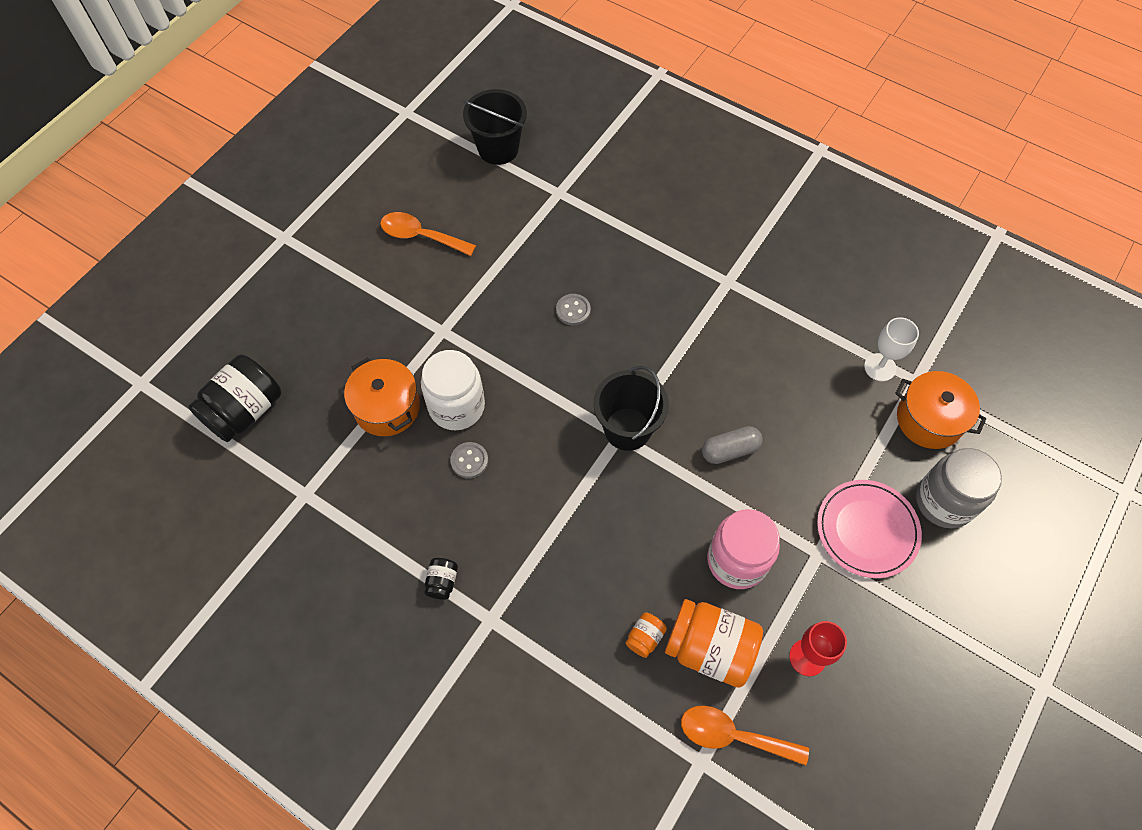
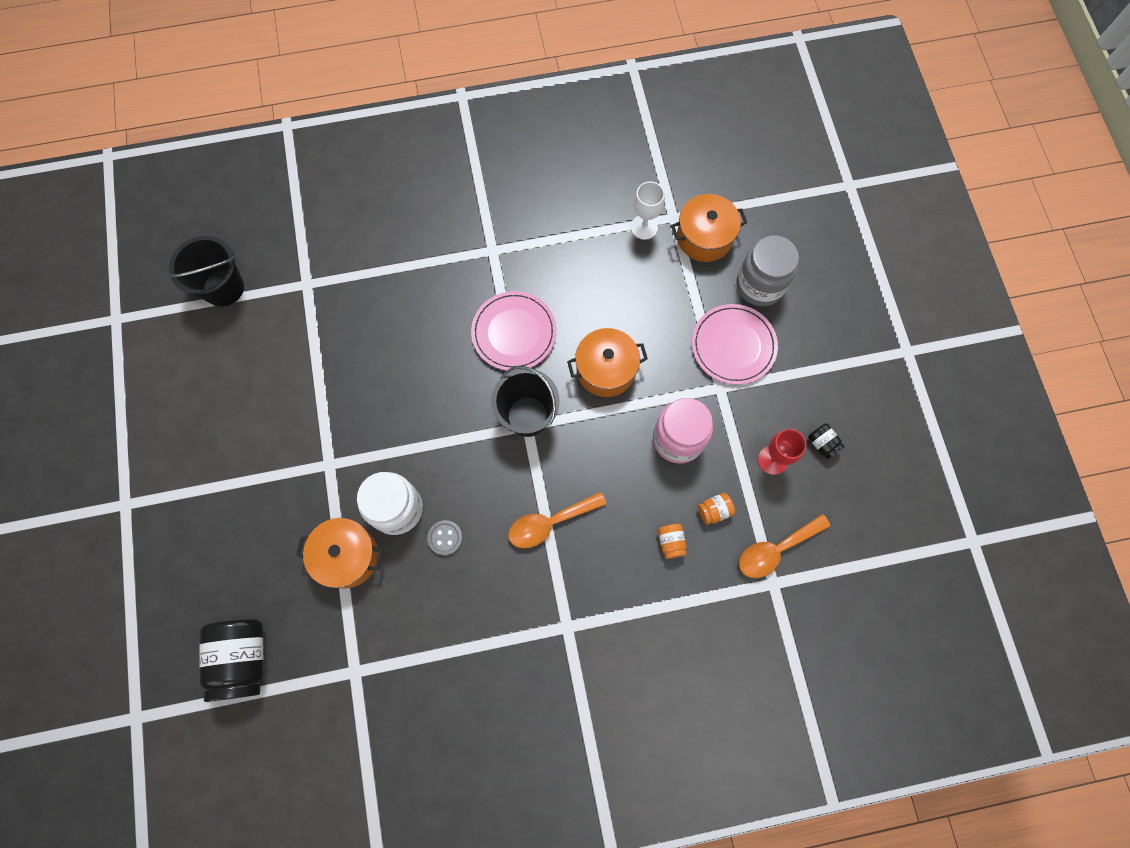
camera: 45 degrees left, 10 degrees up
(420, 236) = (235, 408): orange spoon -> orange spoon (549, 523)
(442, 582) = (511, 635): black jar -> black jar (822, 444)
(573, 310) = (407, 365): grey button -> none
(682, 357) = (514, 332): none -> pink plate
(709, 649) = (714, 511): orange jar -> orange jar, size x0.45
(730, 450) = (606, 370): grey capsule -> orange pot

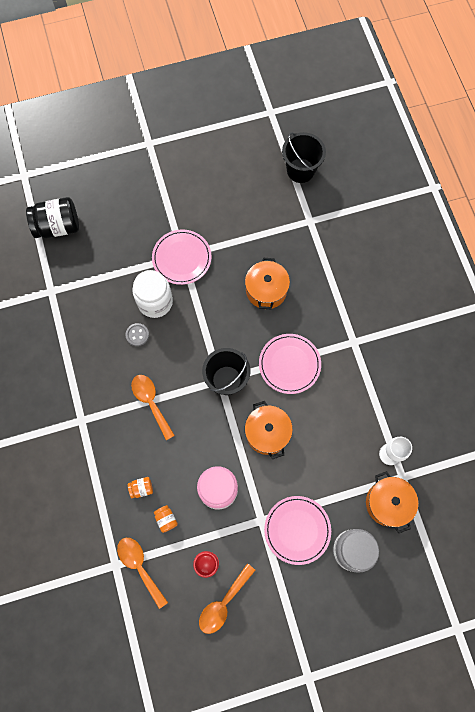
camera: 85 degrees right, 0 degrees up
(333, 465) = (182, 258): none -> pink plate
(347, 556) = (122, 276): orange pot -> orange pot (266, 290)
(822, 444) = (223, 603): black jar -> orange spoon

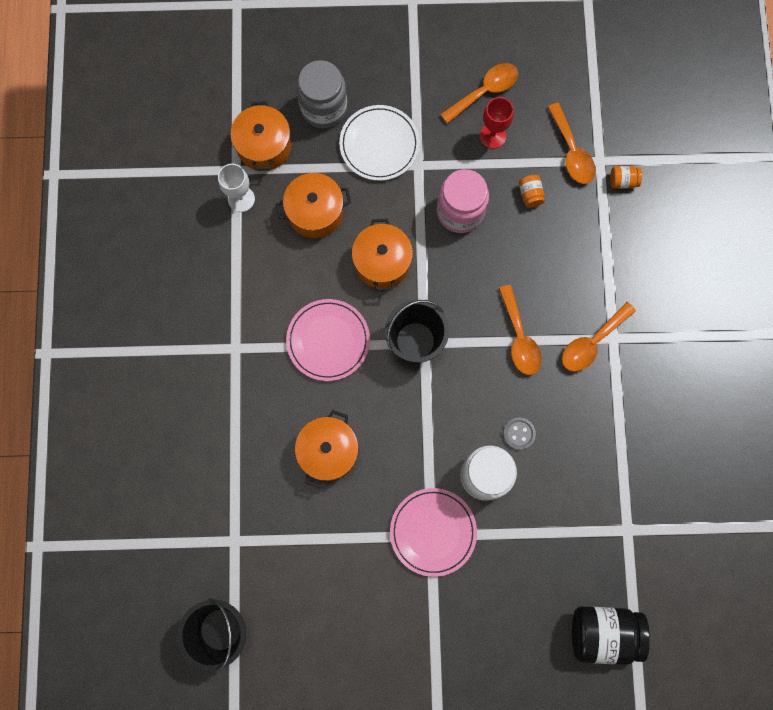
camera: 165 degrees left, 5 degrees up
(96, 413) = (592, 342): none -> orange spoon
(141, 488) = (552, 236): orange jar -> orange jar (623, 181)
(297, 530) = (379, 144): pink plate -> white plate
(330, 459) = (315, 212): none -> orange pot

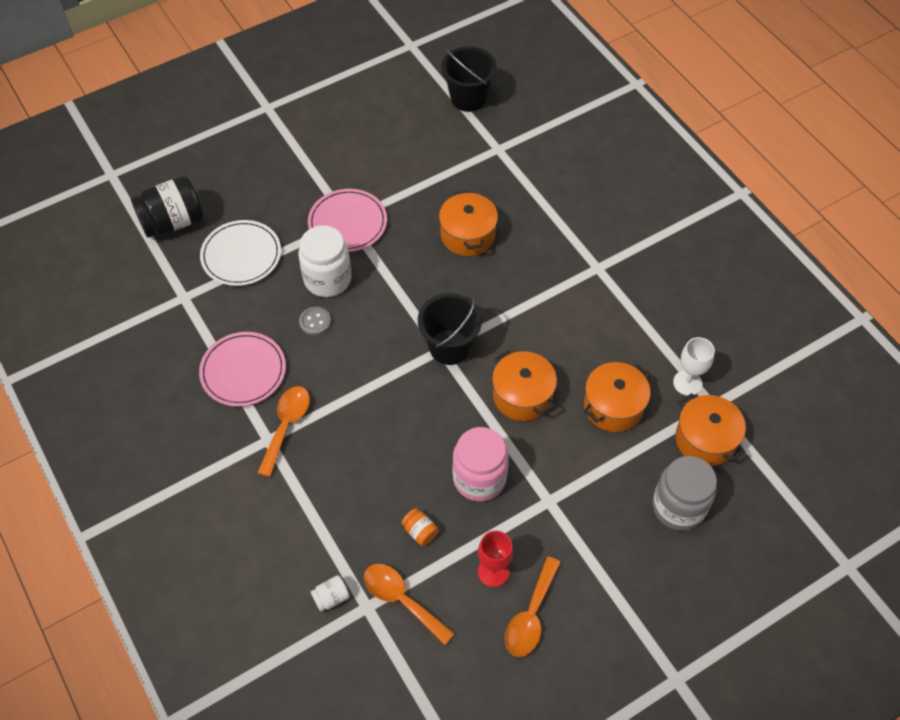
camera: 150 degrees right, 20 degrees down
(328, 340) = (525, 311): pink plate -> pink plate (243, 371)
(379, 144) = (599, 500): white plate -> white plate (241, 255)
(519, 338) = (357, 396): orange spoon -> none
(623, 181) = (331, 597): orange jar -> white jar

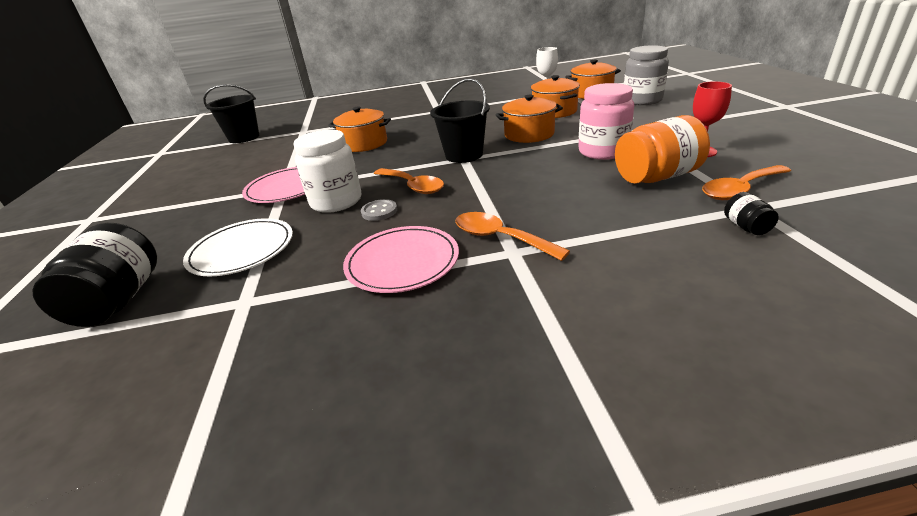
camera: 65 degrees left, 25 degrees down
(331, 597) = (746, 227): white jar -> black jar
(420, 531) = (657, 177): orange jar -> orange jar, size x2.22
(530, 616) = (744, 141): orange spoon -> orange spoon (413, 186)

